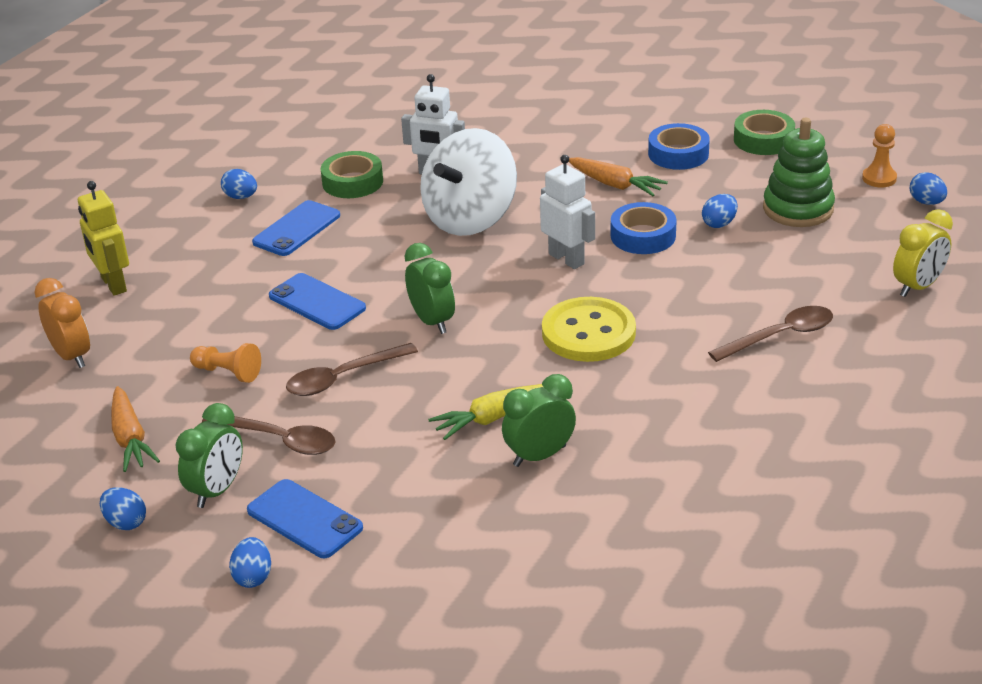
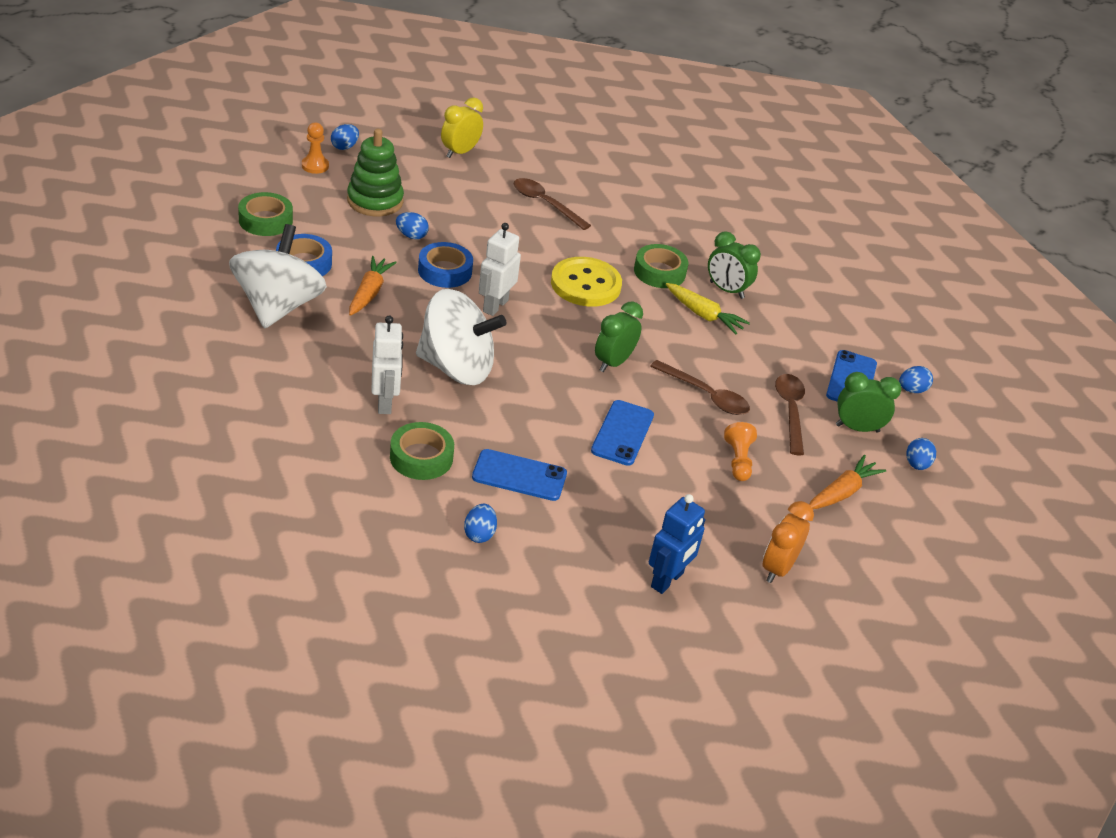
camera: 120 degrees left, 5 degrees up
(113, 285) = (667, 580): yellow robot -> blue robot
(598, 402) = (659, 272): none -> green tape
(607, 134) = (278, 306): none -> white spinning top
(918, 287) = (460, 152): yellow clock -> yellow clock turned 75 degrees counterclockwise

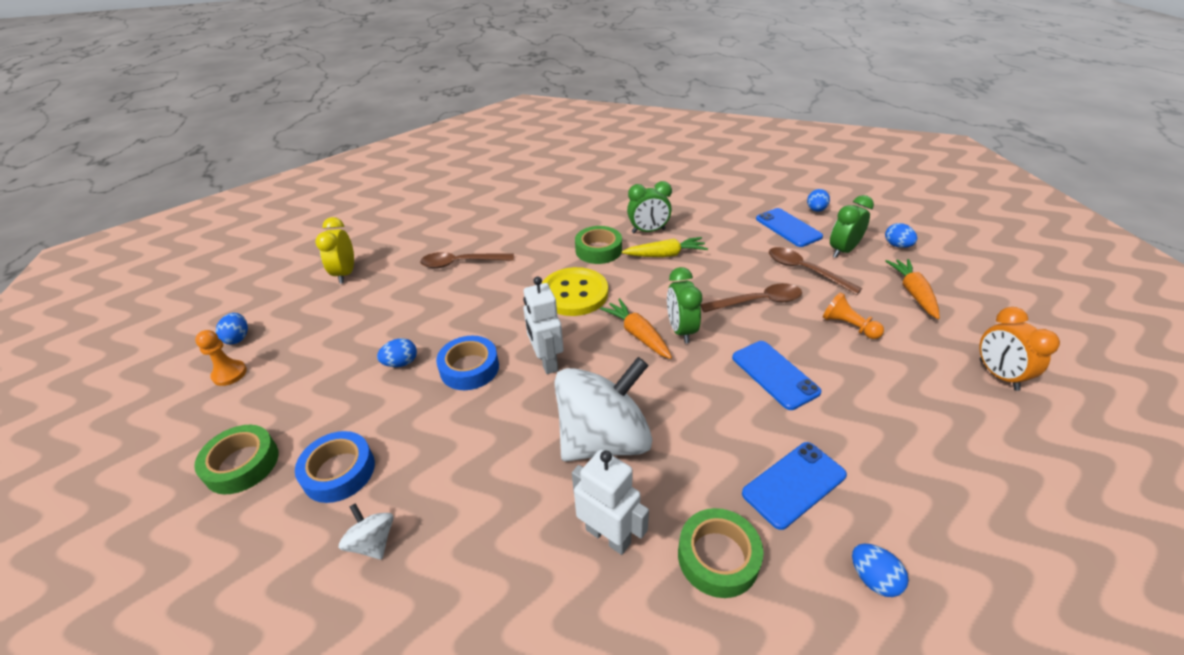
camera: 40 degrees left, 0 degrees up
(278, 306) = (373, 542): white spinning top -> white spinning top, size x0.42
(369, 293) = (438, 443): orange carrot -> orange carrot (637, 334)
(375, 201) = (328, 360): green stacking toy -> none
(667, 580) = (996, 457): blue robot -> none

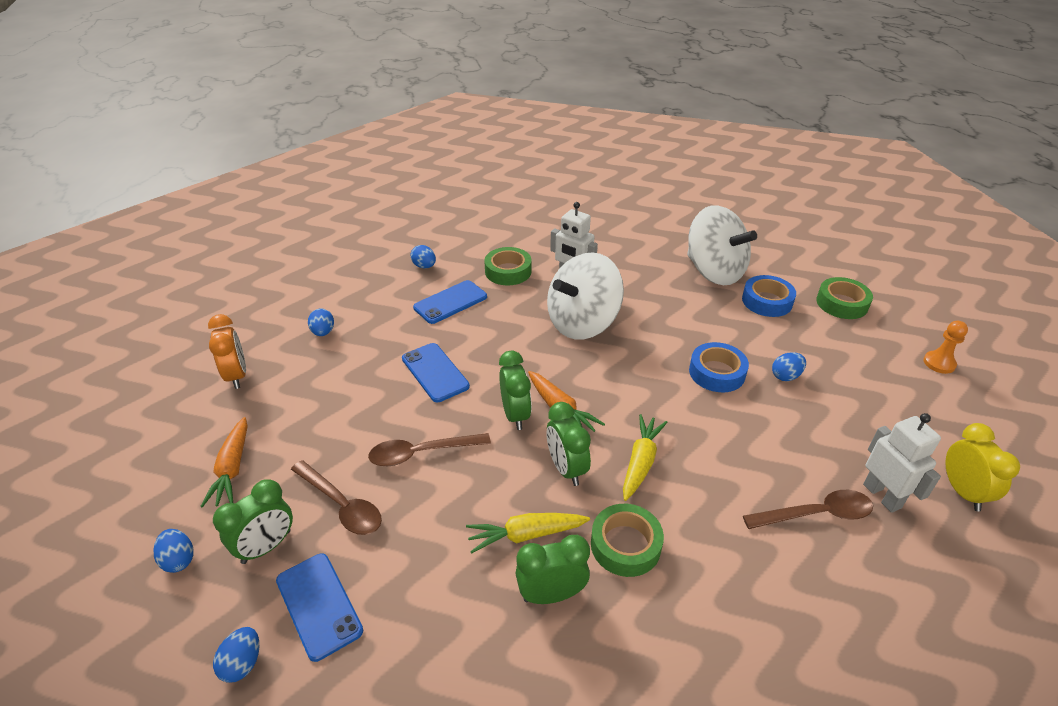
camera: 175 degrees right, 0 degrees up
(238, 338) = (981, 398): blue egg -> blue egg (323, 332)
(373, 542) = (714, 271): white spinning top -> white spinning top, size x2.36
(546, 361) = (646, 380): white robot -> white robot (882, 496)
(574, 294) = (641, 462): yellow button -> yellow carrot
(635, 290) = (566, 468): none -> green clock
(848, 326) = (337, 423): orange pawn -> none

